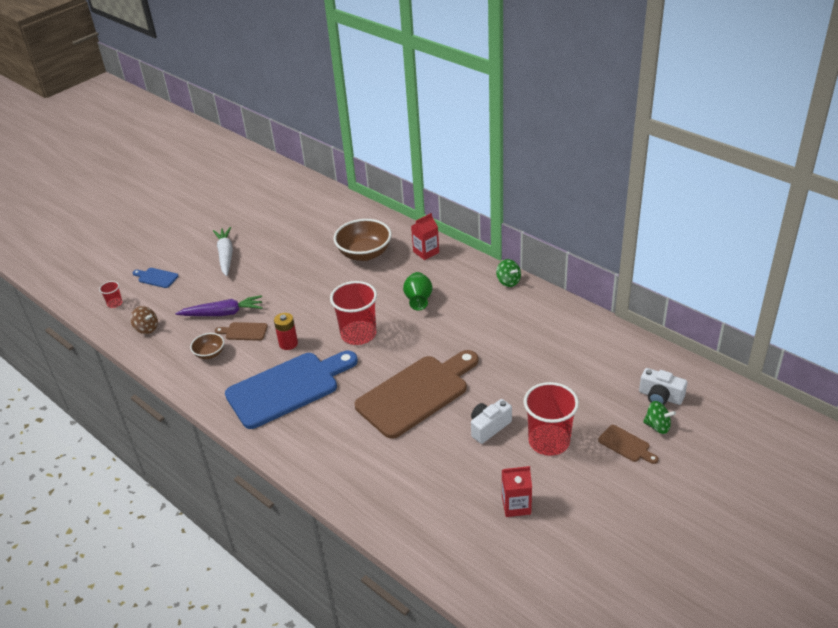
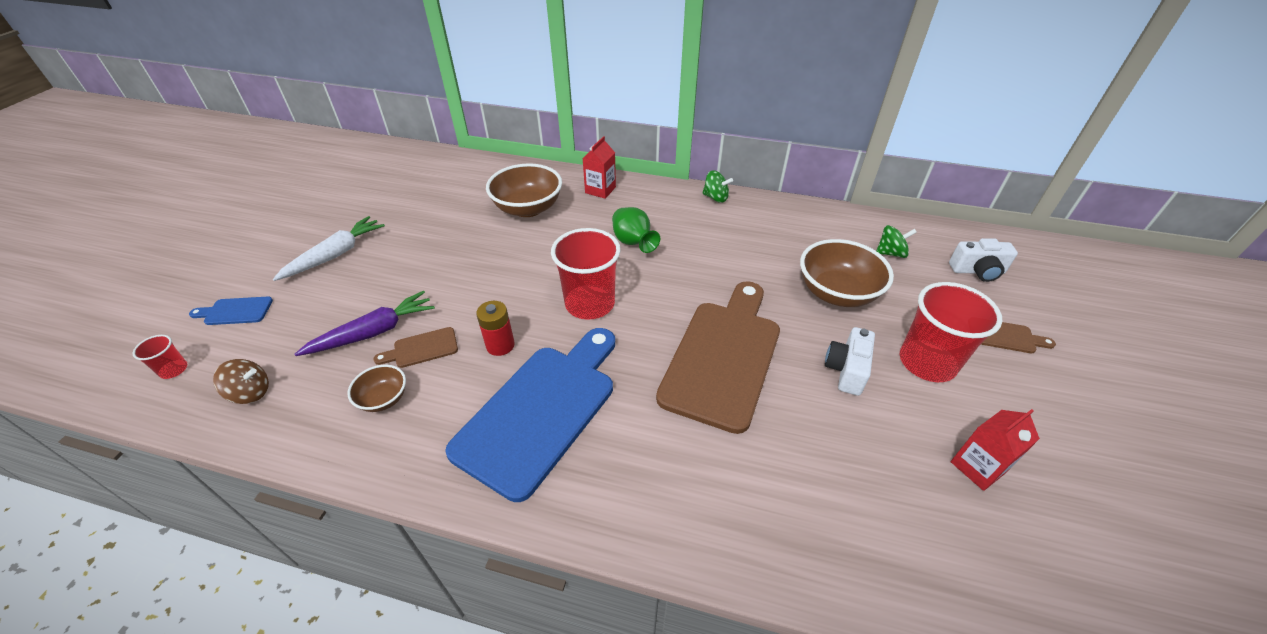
camera: 30 degrees left, 5 degrees up
(225, 255) = (336, 254): white carrot -> white carrot turned 75 degrees clockwise
(532, 378) = (836, 293): none -> brown bowl
(657, 426) = (1009, 304): green spinning top -> green spinning top (890, 253)

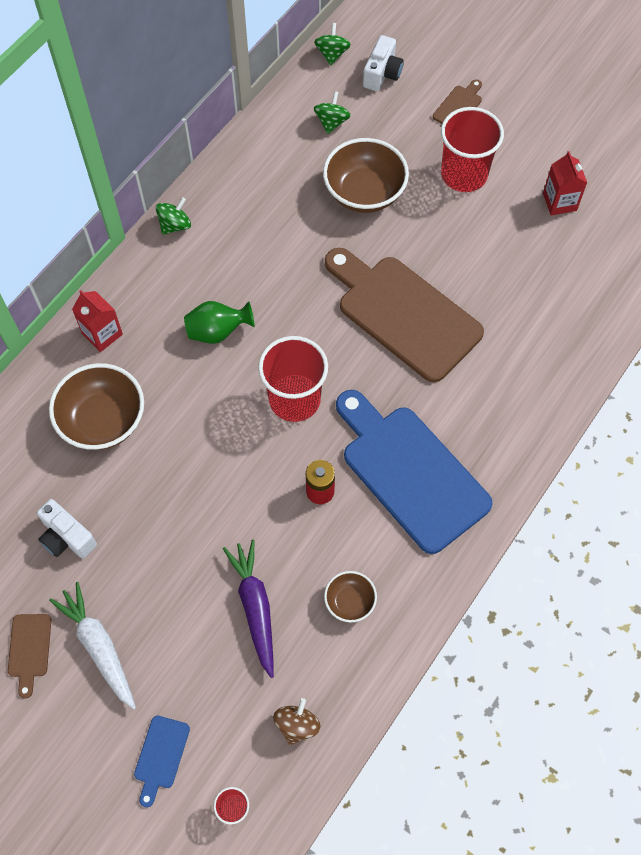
camera: 70 degrees left, 20 degrees up
(422, 348) = (297, 563): brown cutting board -> brown cutting board (29, 649)
(846, 370) = (450, 233): white camera -> white camera (67, 537)
(960, 235) = (332, 54): none -> green spinning top

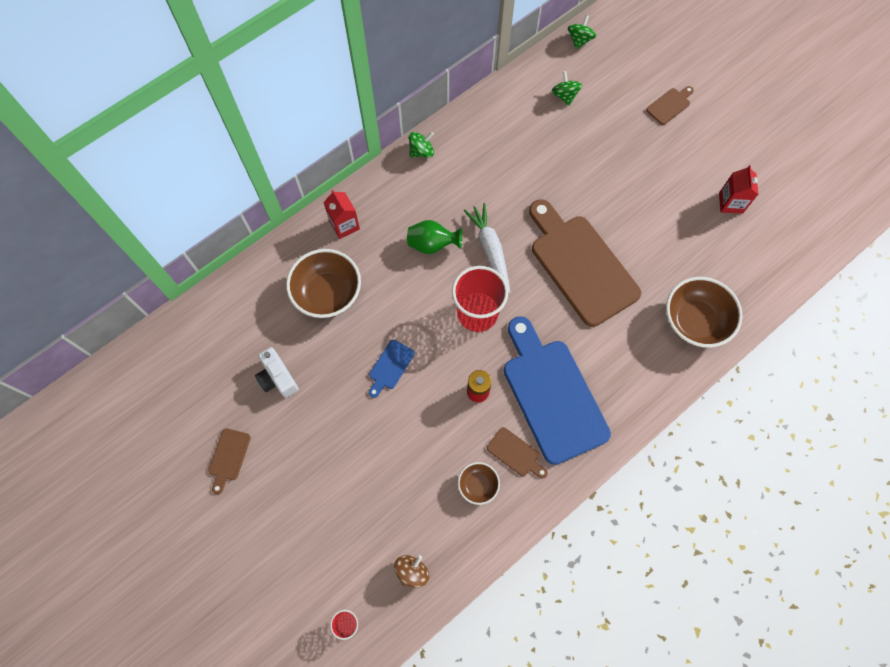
camera: 15 degrees right, 5 degrees up
(99, 647) = (280, 469): white carrot -> white carrot (490, 249)
(161, 756) = (304, 566): blue cutting board -> blue cutting board (390, 367)
(255, 607) = (404, 470): purple carrot -> none
(331, 122) = (564, 96): green spinning top -> green spinning top turned 45 degrees counterclockwise
(364, 193) = (575, 159): brown bowl -> brown bowl (694, 321)
(382, 74) = (615, 65): white camera -> none
(385, 552) = (515, 453): none -> brown cutting board
(464, 174) = (659, 162): red cup -> none

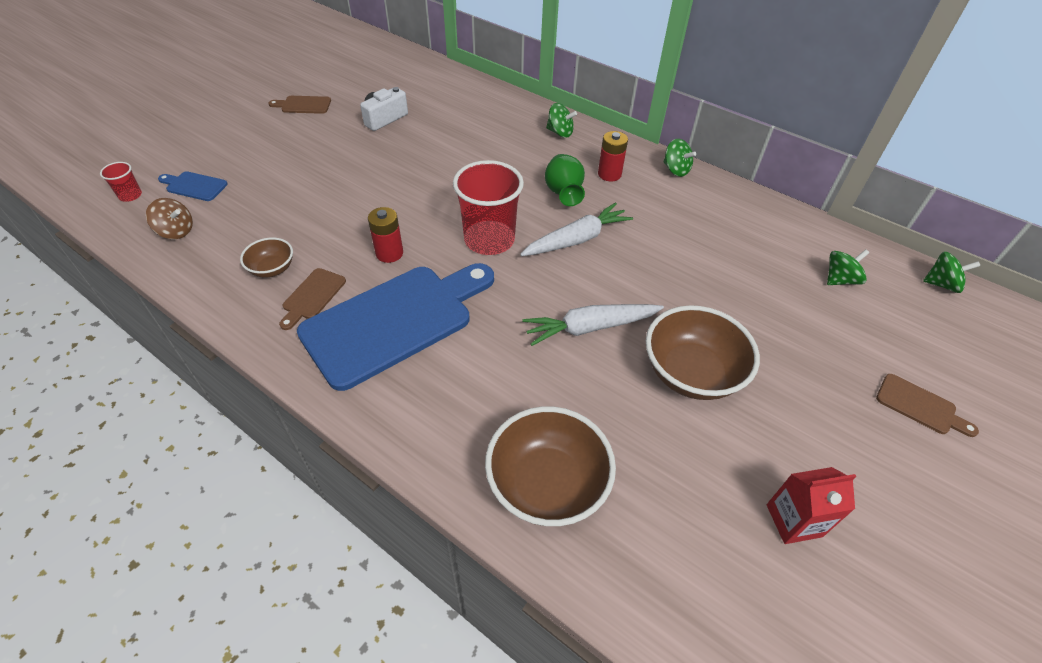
camera: 75 degrees right, 20 degrees down
(327, 293) = (480, 133): brown bowl -> brown bowl (691, 373)
(344, 225) = (560, 132): red carton -> green spinning top
(390, 367) = (408, 184): blue cutting board -> blue cutting board (194, 186)
(415, 203) = (609, 174): none -> red battery
(580, 265) = (590, 328): brown cutting board -> white carrot

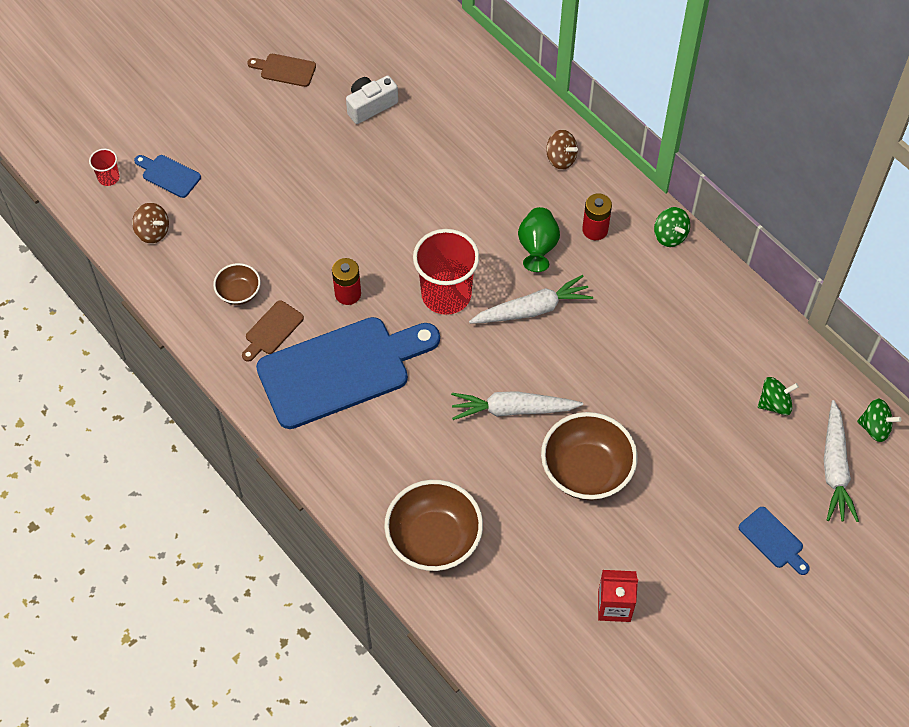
camera: 15 degrees right, 10 degrees up
(560, 132) = (560, 159): green spinning top -> brown spinning top
(920, 406) = (773, 540): brown cutting board -> blue cutting board
(931, 325) = (835, 468): none -> white carrot

